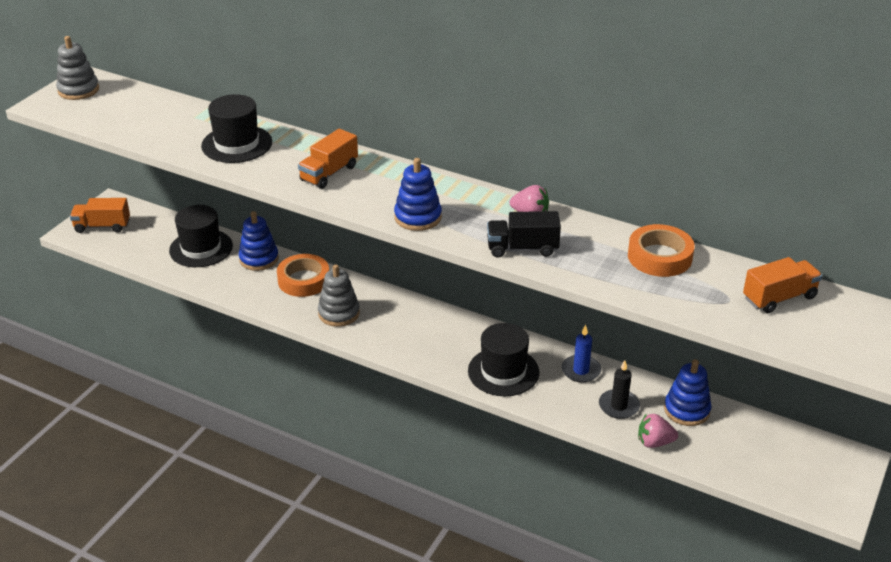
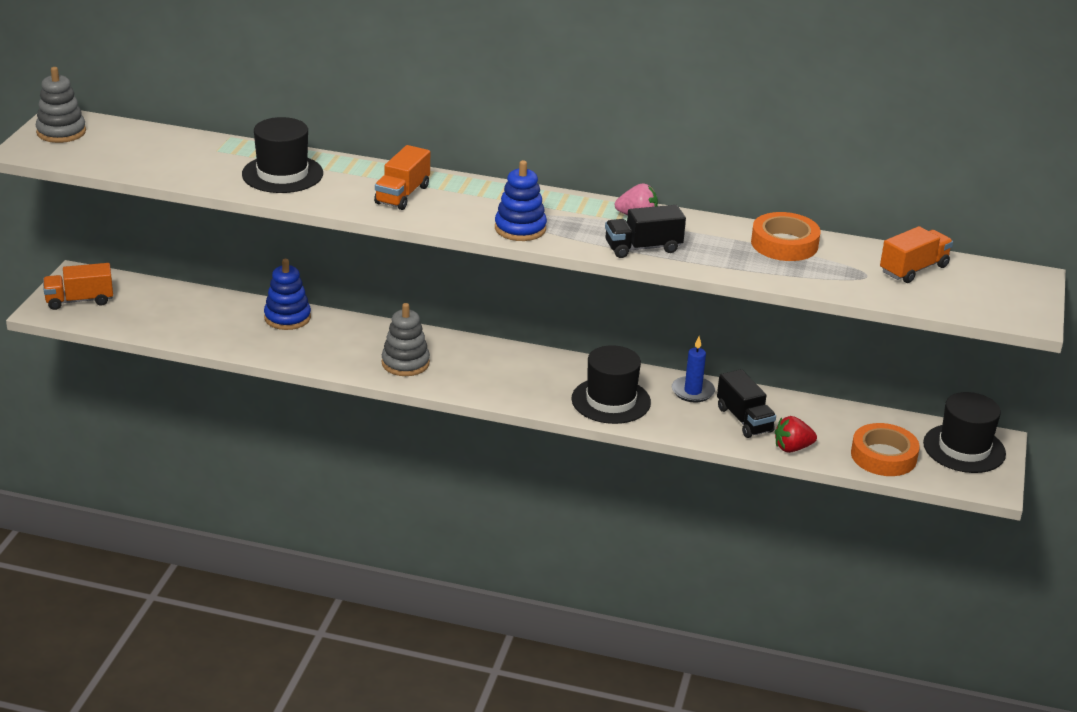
camera: 15 degrees left, 5 degrees down
(201, 248) = (213, 313): black hat -> black hat (964, 448)
(303, 280) = (350, 334): orange tape -> orange tape (883, 456)
(619, 406) = (744, 419): black candle -> black truck
(654, 442) = (792, 448): pink strawberry -> red strawberry
(686, 410) = (815, 416): blue stacking toy -> none

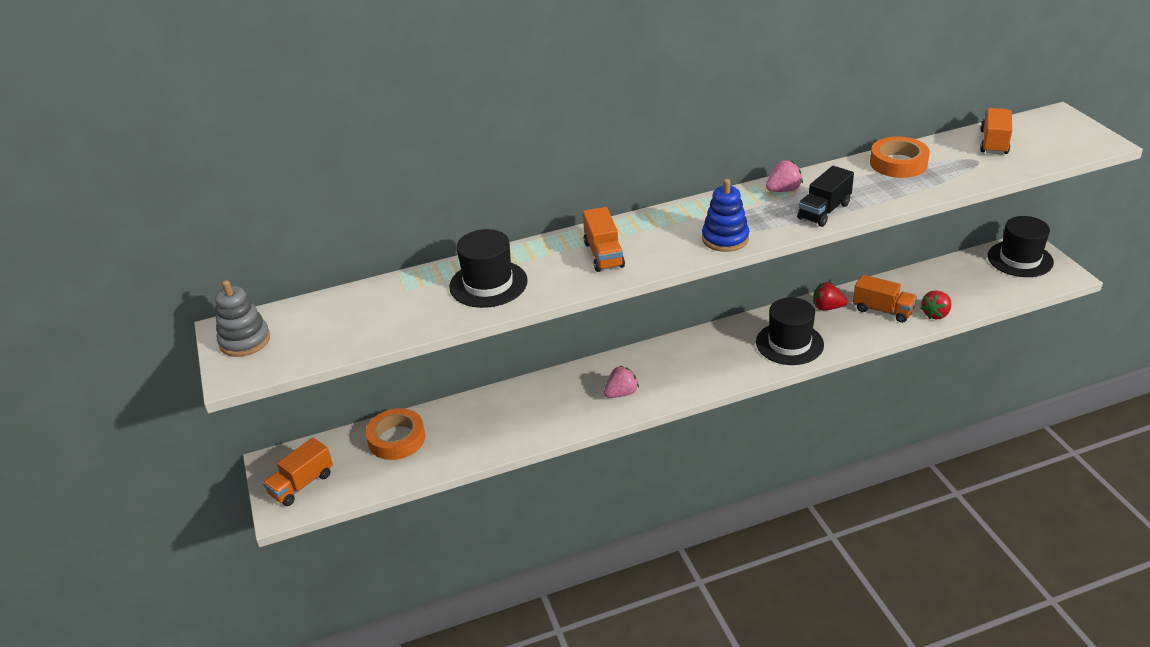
camera: 30 degrees left, 5 degrees up
(287, 318) = (489, 405): blue stacking toy -> none
(405, 363) = (621, 393): grey stacking toy -> pink strawberry
(692, 391) = (827, 307): blue candle -> red strawberry
(744, 419) = (883, 310): black truck -> orange truck
(883, 456) = (989, 289): orange tape -> orange tape (396, 439)

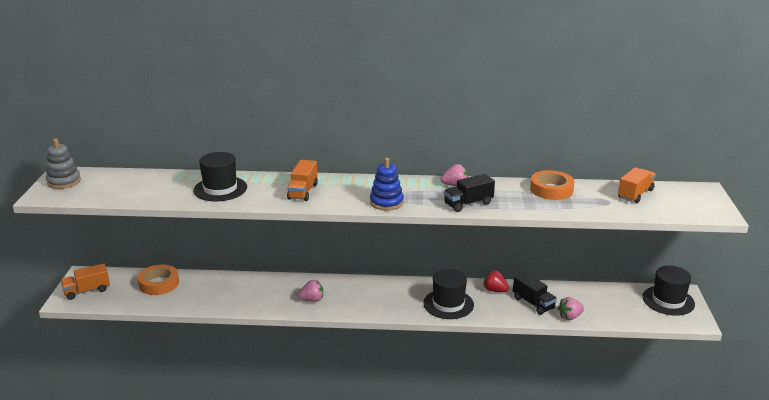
camera: 20 degrees right, 10 degrees down
(883, 310) = (533, 303): orange truck -> black truck
(935, 314) = (570, 317): red strawberry -> pink strawberry

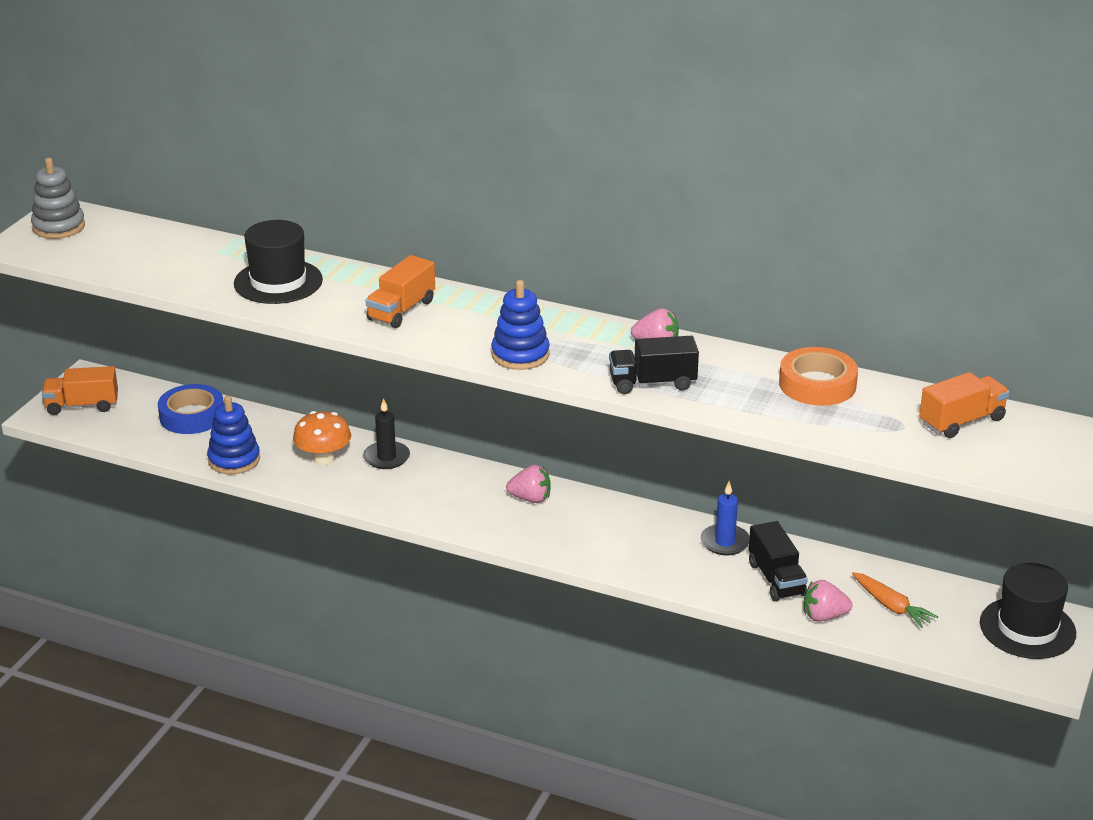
camera: 20 degrees right, 5 degrees up
(159, 283) = (192, 416): orange tape -> blue tape
(198, 303) = (234, 460): none -> blue stacking toy
(251, 292) = (323, 459): none -> orange mushroom
(286, 284) = (386, 457): none -> black candle
(312, 300) = (411, 493): pink strawberry -> pink strawberry (530, 498)
(448, 304) = (629, 548): black hat -> none
(495, 290) = (725, 542): red strawberry -> blue candle
(598, 304) = (891, 606): none -> orange carrot

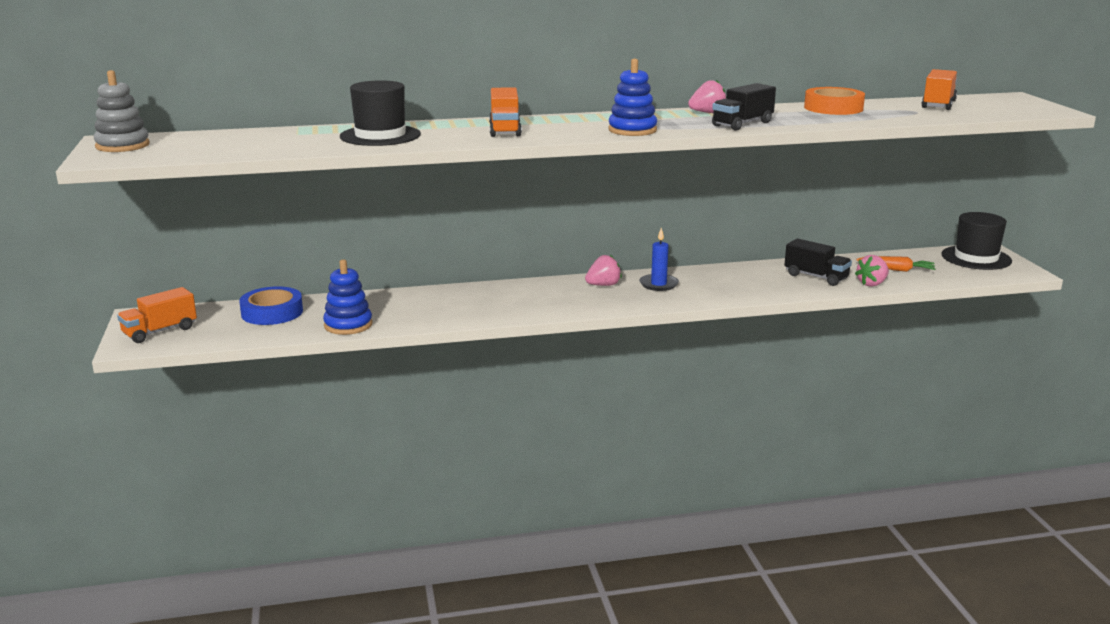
camera: 35 degrees left, 10 degrees down
(323, 459) = (420, 306): orange mushroom -> none
(386, 457) = (467, 293): black candle -> none
(725, 542) = (757, 271): blue candle -> blue candle (658, 284)

